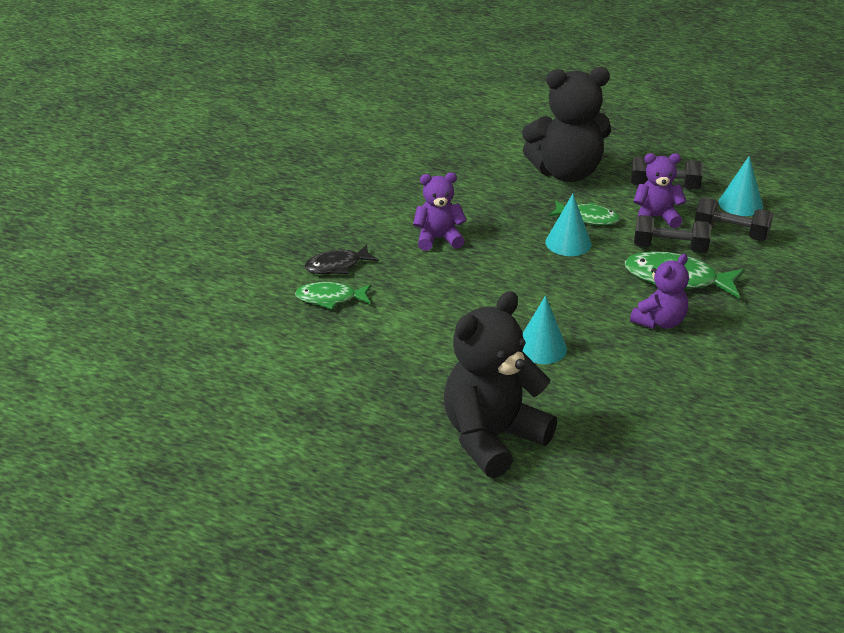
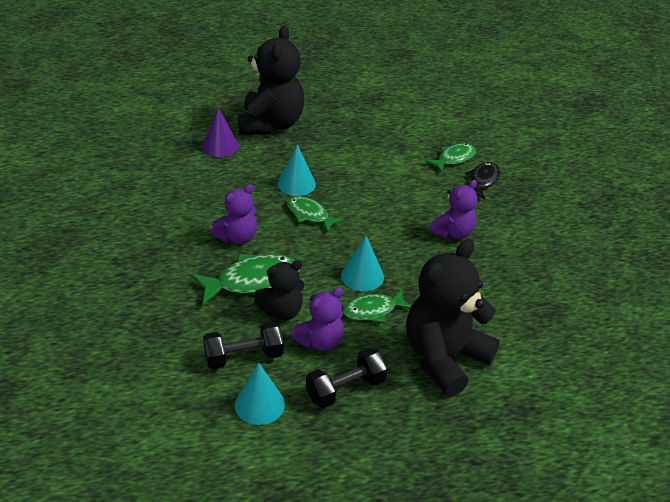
camera: 140 degrees right, 5 degrees up
(561, 311) = (309, 215): none -> green fish
(589, 436) = (220, 146): none -> purple cone
(659, 322) = (237, 237): purple teddy bear -> purple teddy bear turned 135 degrees counterclockwise
(670, 248) = (282, 311): black dumbbell -> black teddy bear

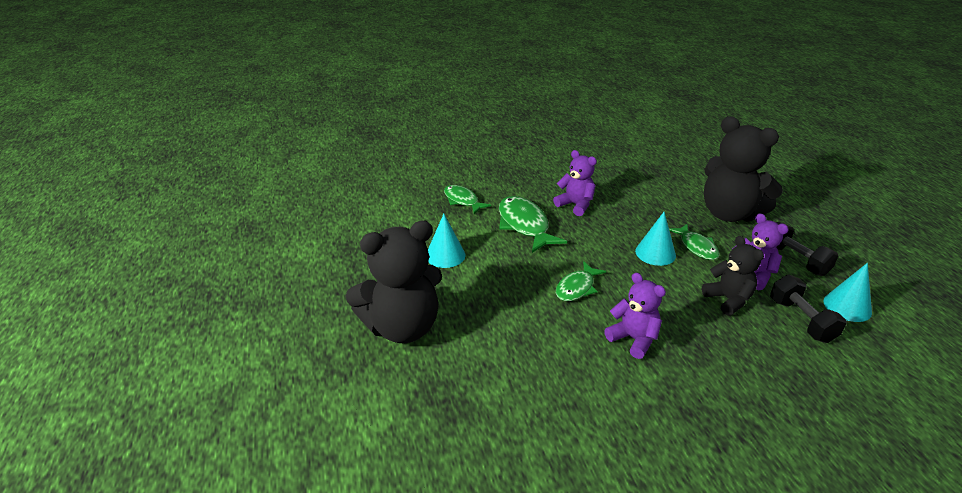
camera: 90 degrees left, 5 degrees down
(220, 146) = (455, 371): purple cone -> none
(252, 281) = (697, 322): green fish -> green fish (524, 225)
(271, 124) = (402, 327): black teddy bear -> black teddy bear turned 150 degrees clockwise
(296, 184) = (524, 299): turquoise cone -> turquoise cone (445, 255)
(482, 181) = (495, 187): black fish -> none

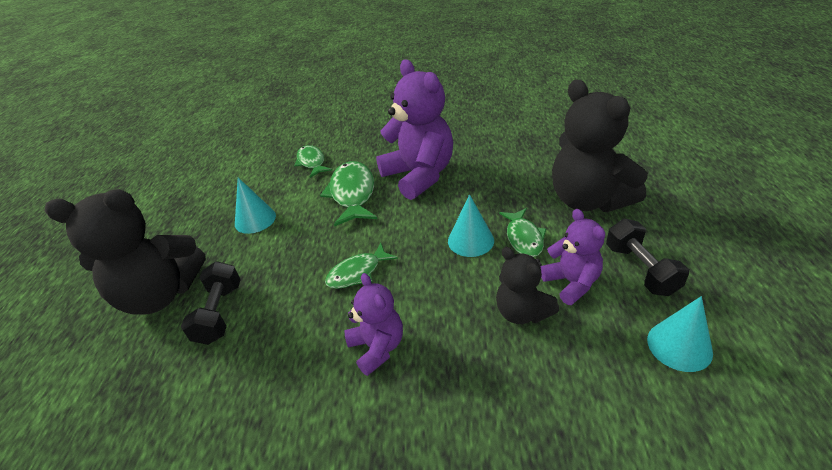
camera: 20 degrees right, 5 degrees up
(575, 205) = (419, 175): purple teddy bear -> purple teddy bear, size x1.81
(728, 300) = (522, 312): black teddy bear -> black teddy bear turned 150 degrees clockwise
(801, 320) = (602, 356): black dumbbell -> black dumbbell (219, 313)

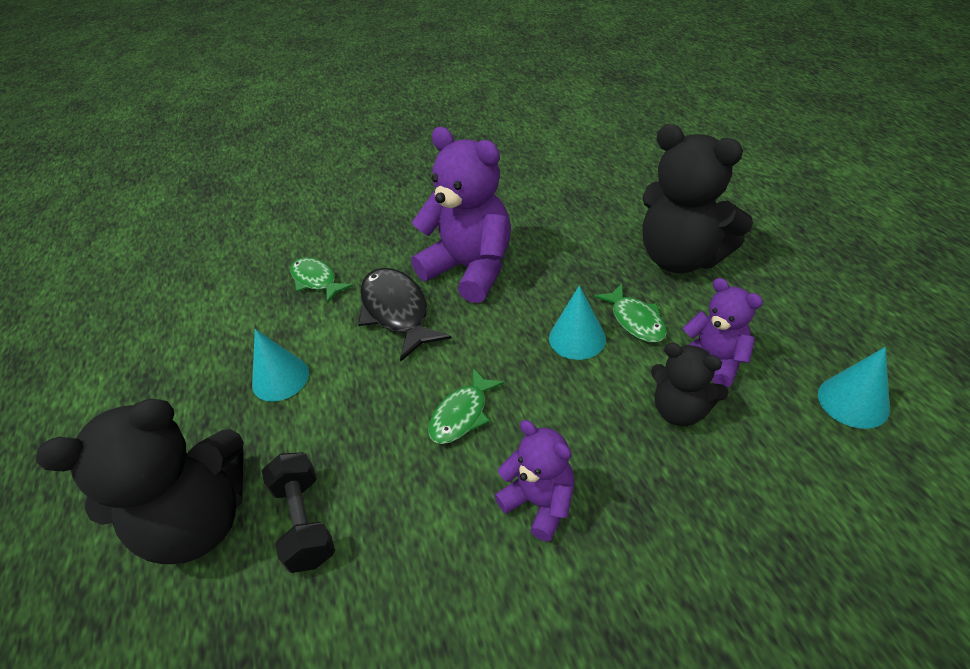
camera: 20 degrees left, 5 degrees up
(352, 194) = (397, 312): green fish -> black fish
(641, 269) = (775, 326): black dumbbell -> none

